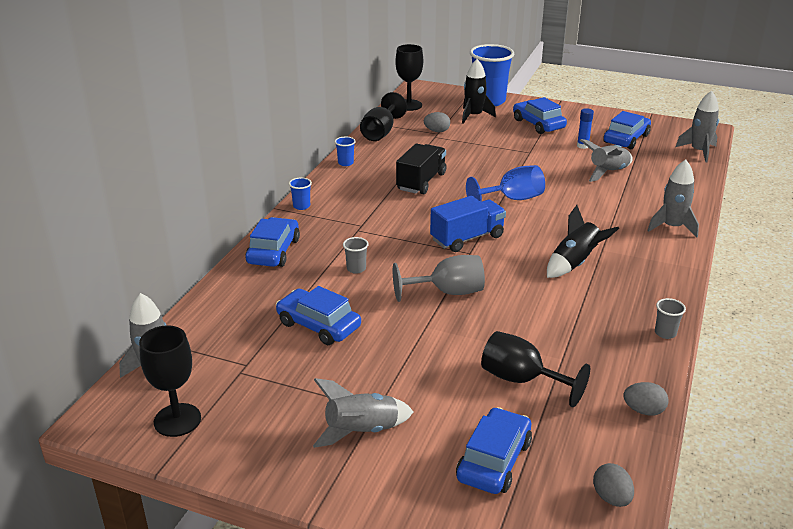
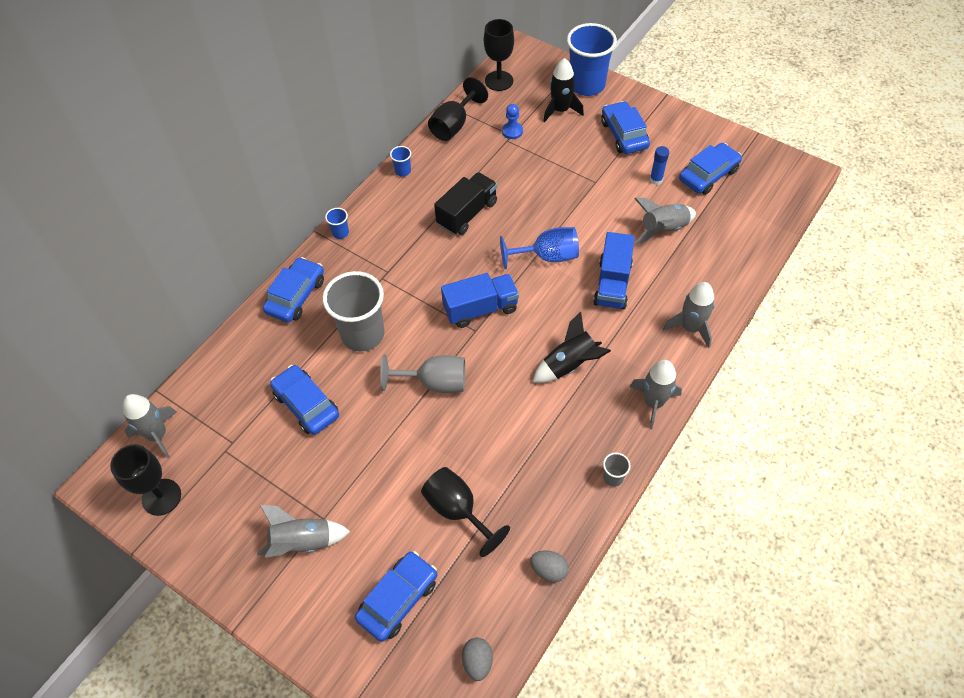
camera: 15 degrees right, 25 degrees up
(356, 269) = (363, 334): grey cup -> grey cup, size x2.40
(437, 131) = (512, 131): grey egg -> blue pawn
(583, 209) = (612, 284): none -> blue truck
(699, 151) = (778, 209): grey rocket -> grey rocket (653, 403)

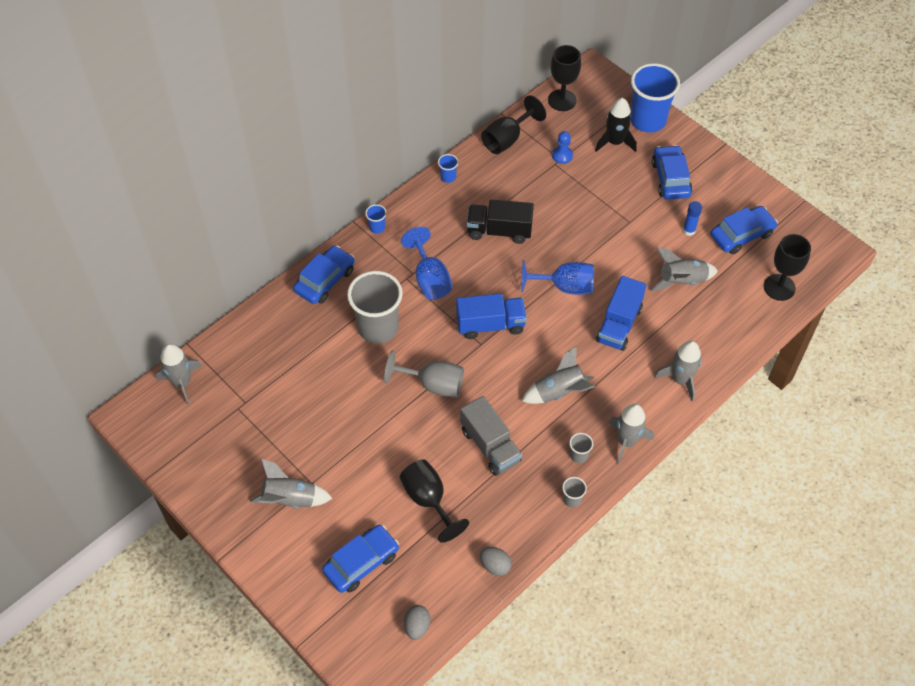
camera: 10 degrees right, 0 degrees up
(161, 497) = (177, 437): black goblet -> black goblet (779, 287)
(306, 405) = (315, 382): blue car -> none
(406, 274) = (430, 279): none -> blue goblet
(467, 214) = (499, 231): black truck -> black truck turned 135 degrees counterclockwise
(511, 436) = (490, 446): none -> grey truck
(569, 365) = (559, 392): black rocket -> grey rocket
(607, 428) = (579, 455): none -> grey cup

